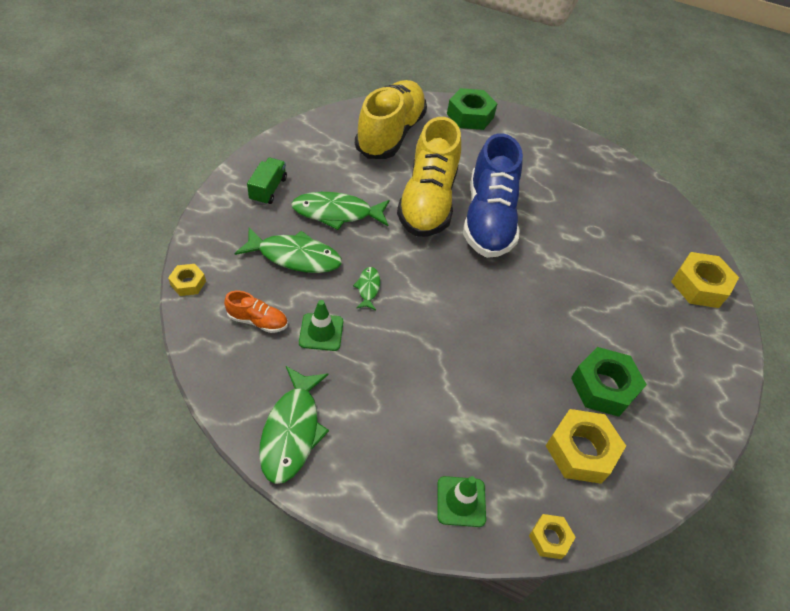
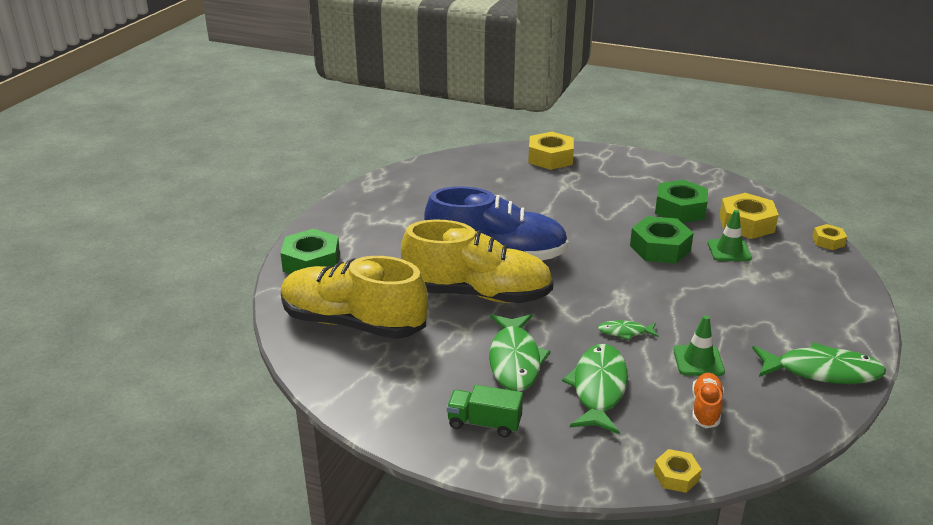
camera: 85 degrees left, 20 degrees down
(461, 501) = (826, 278): green traffic cone -> green traffic cone (729, 250)
(514, 347) = (660, 248): none -> green nut

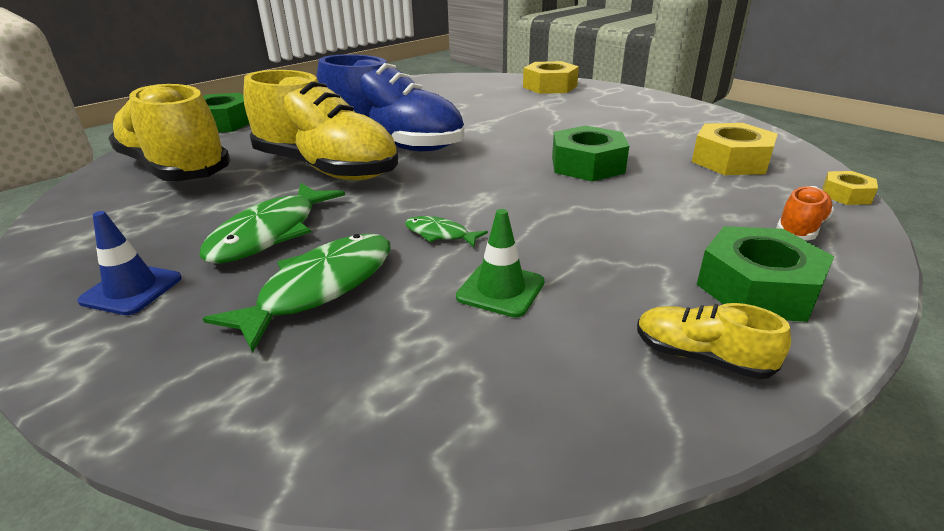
camera: 25 degrees right, 0 degrees up
(484, 423) = (131, 289): green truck -> blue traffic cone
(676, 476) = (258, 452): yellow nut -> none
(680, 209) = (652, 137): green nut -> green nut (757, 288)
(705, 408) = (437, 357): orange shoe -> orange shoe (801, 228)
(729, 250) = (679, 181): green traffic cone -> none
(822, 371) = (701, 357): green fish -> yellow shoe

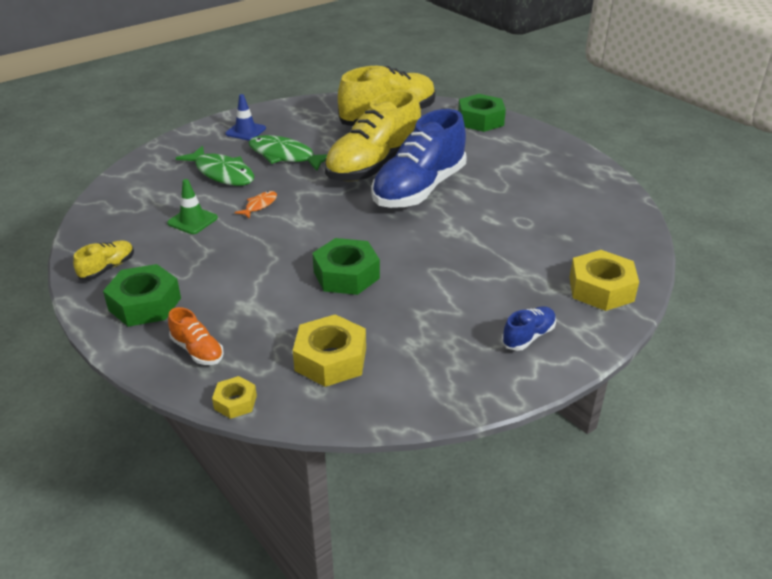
camera: 95 degrees right, 5 degrees up
(440, 234) = (259, 205): green fish -> orange fish
(627, 103) = (528, 336): none -> blue shoe

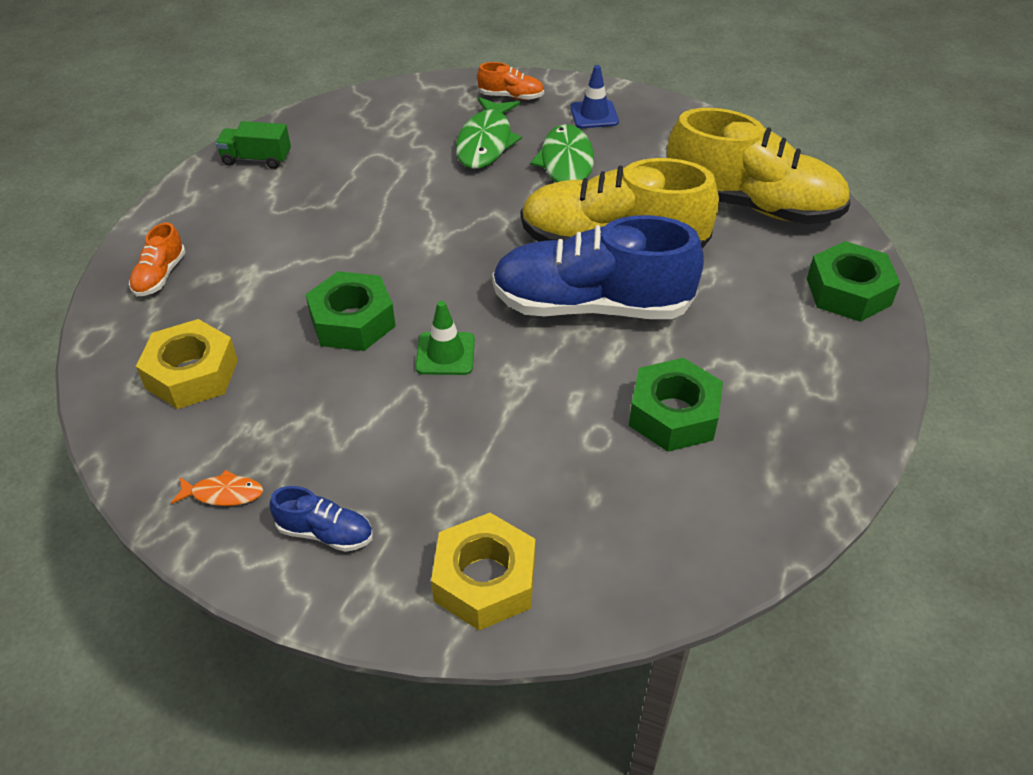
camera: 60 degrees right, 10 degrees up
(107, 268) = (257, 159): yellow shoe -> green truck
(145, 304) = (214, 209): green nut -> green nut (673, 414)
(185, 150) = (511, 96): none -> orange shoe
(192, 220) = (376, 168): green traffic cone -> green traffic cone (445, 354)
(235, 402) = (94, 336): yellow nut -> none
(259, 205) = (443, 197): orange fish -> orange fish (223, 493)

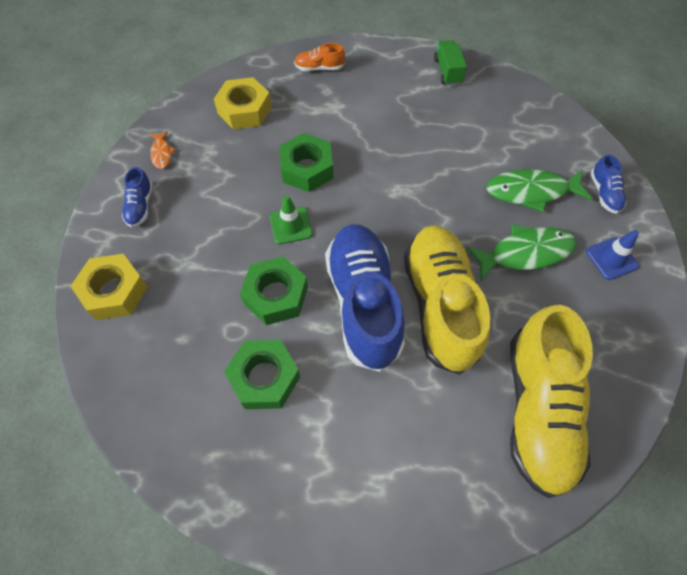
camera: 75 degrees right, 15 degrees up
(511, 96) = (604, 193): orange shoe -> blue shoe
(848, 292) = (445, 509): green nut -> green nut (276, 295)

